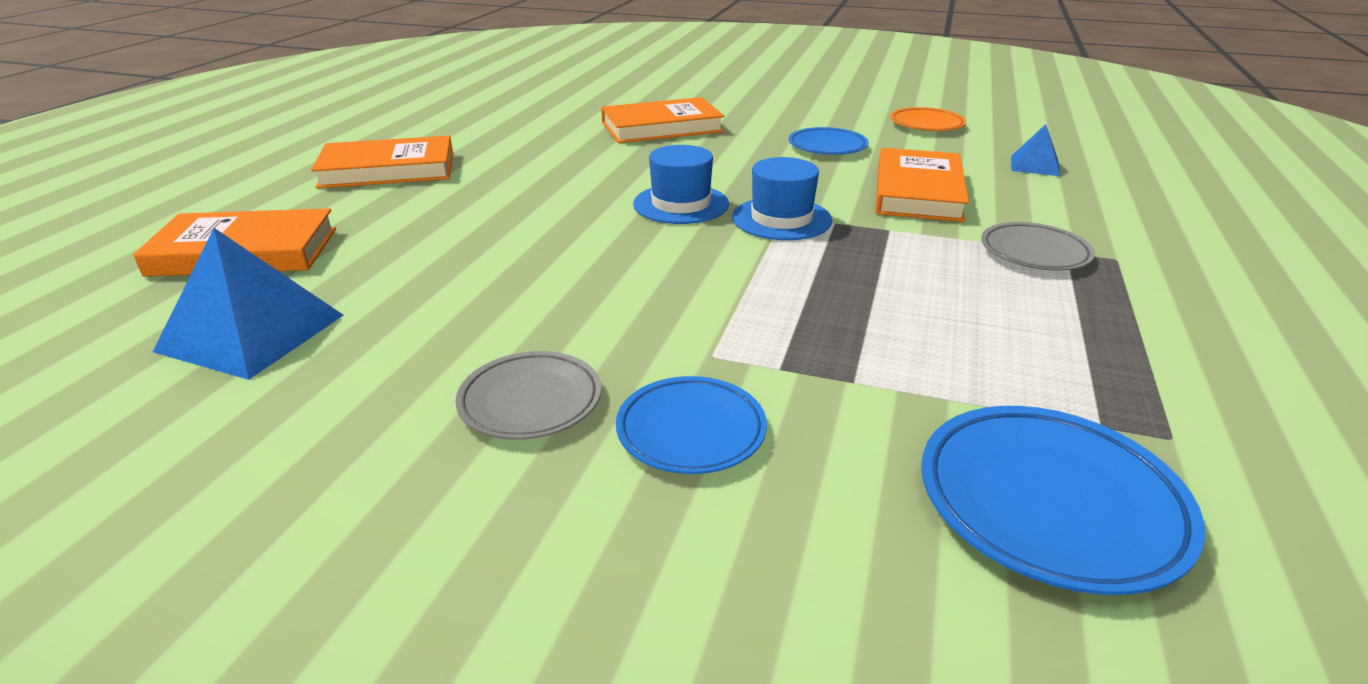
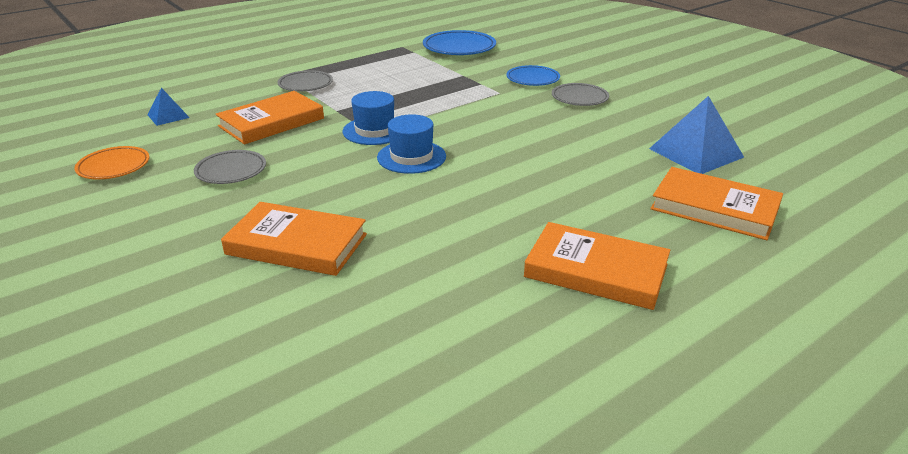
camera: 145 degrees left, 0 degrees up
(827, 146) = (231, 171): blue plate -> grey plate

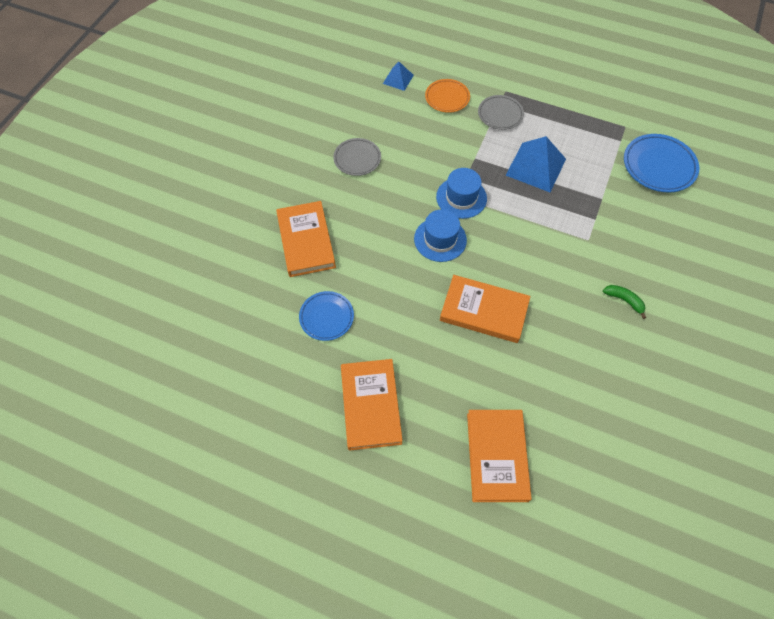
camera: 60 degrees right, 30 degrees up
(114, 167) = (324, 104): orange plate -> orange plate (447, 98)
(271, 122) = (430, 135): orange book -> orange book (484, 311)
(532, 79) = (636, 250): blue plate -> blue plate (326, 317)
(579, 98) = (624, 300): grey plate -> green banana
(696, 153) = (582, 420): blue pyramid -> blue pyramid (535, 167)

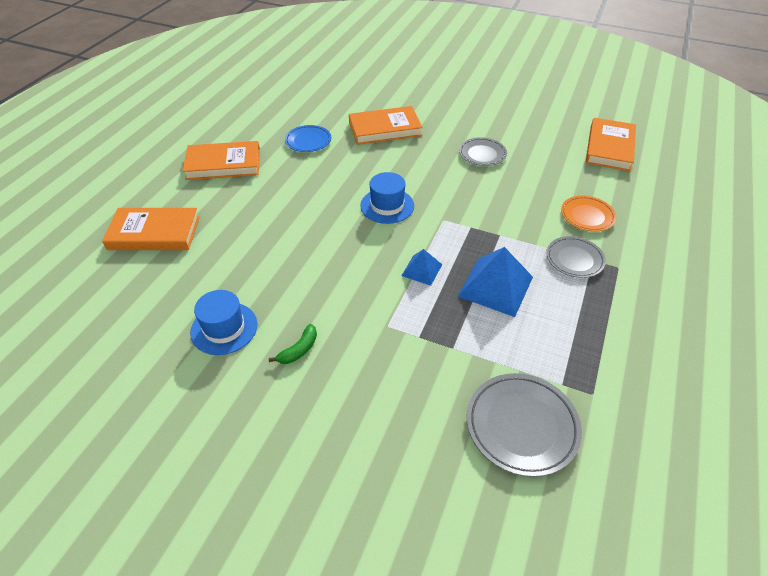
camera: 90 degrees right, 15 degrees down
(398, 79) = (603, 180): blue pyramid -> blue pyramid (422, 270)
(461, 198) = (441, 222): blue hat -> blue hat (224, 328)
(484, 311) = (301, 232): orange book -> orange book (609, 148)
(658, 166) = (521, 426): blue plate -> grey plate

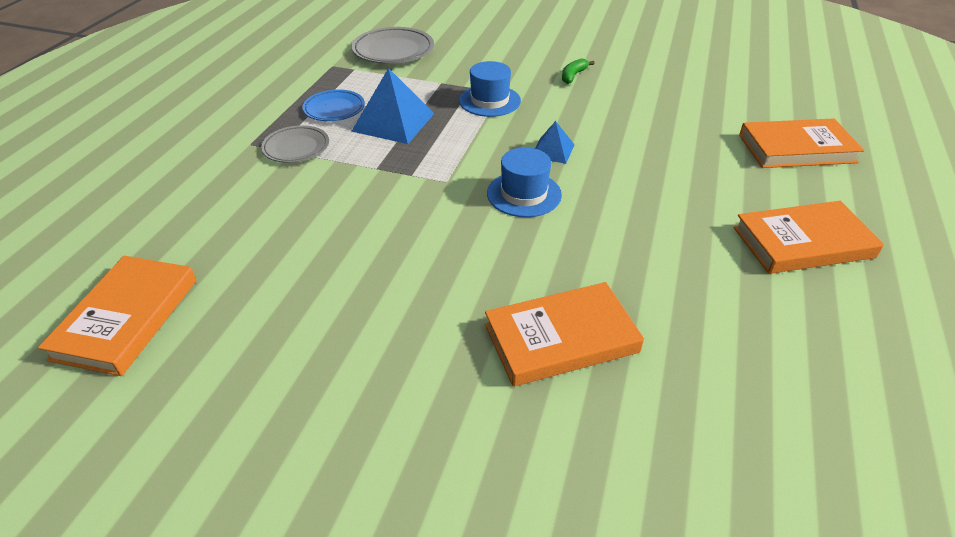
camera: 175 degrees right, 5 degrees down
(224, 328) = (647, 84): blue hat -> blue hat (489, 101)
(308, 141) = (695, 297): blue plate -> blue plate (334, 109)
(422, 270) = (471, 131): blue pyramid -> blue pyramid (552, 150)
(482, 154) = (373, 288): grey plate -> none
(587, 216) = (250, 195): orange plate -> none

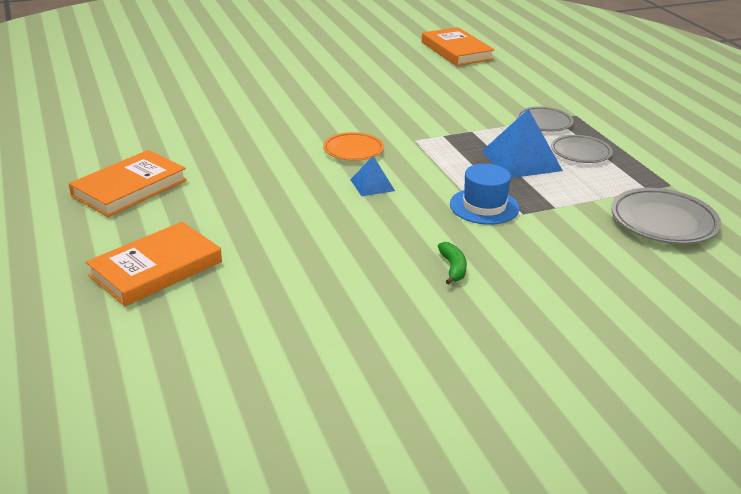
camera: 140 degrees right, 10 degrees down
(334, 109) = (580, 153): blue plate -> grey plate
(524, 194) = (353, 150): blue hat -> orange plate
(561, 338) = (253, 102): orange book -> none

